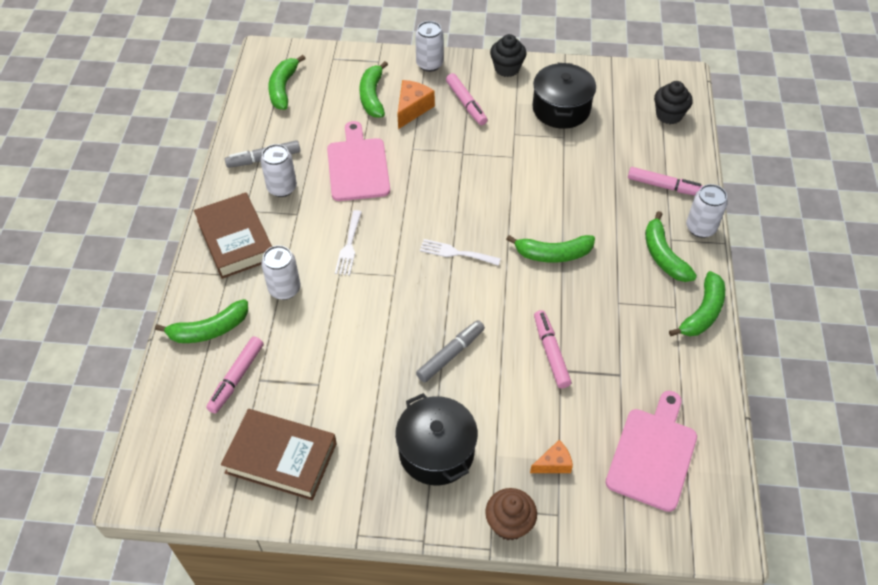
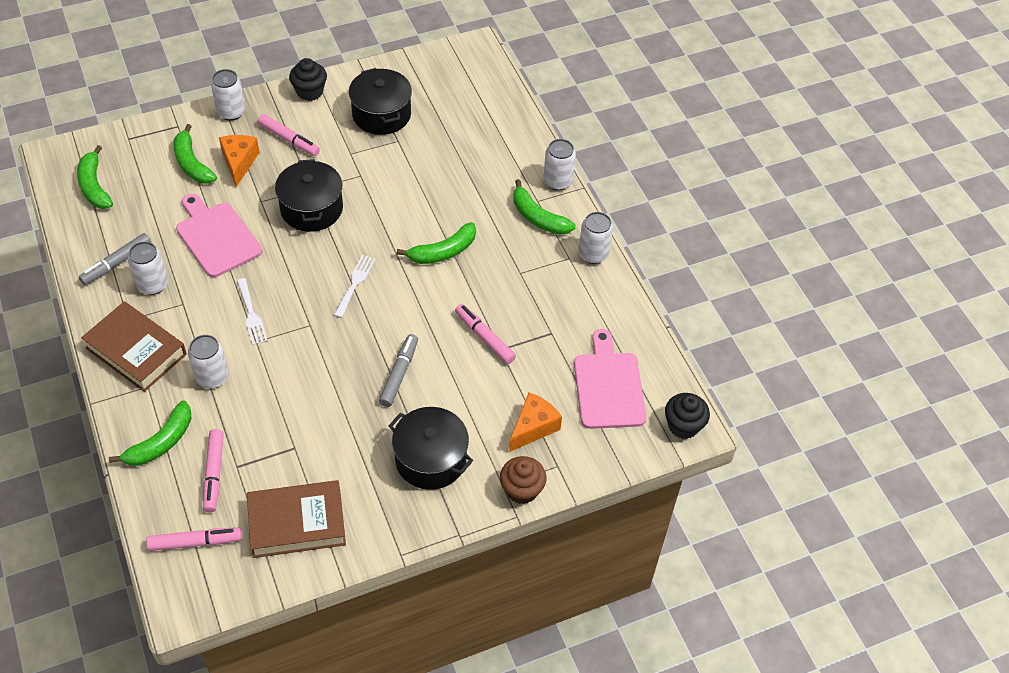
camera: 30 degrees left, 0 degrees up
(453, 171) = (311, 208): none -> black pot
(456, 253) = (355, 283): white fork -> white fork turned 120 degrees clockwise
(553, 464) = (533, 427): orange cheese -> orange cheese, size x1.55
(664, 186) = (509, 155): pink marker -> pink marker (195, 542)
(669, 115) = (482, 87): black cupcake -> black cupcake (683, 426)
(702, 312) = (593, 254): green banana -> white can

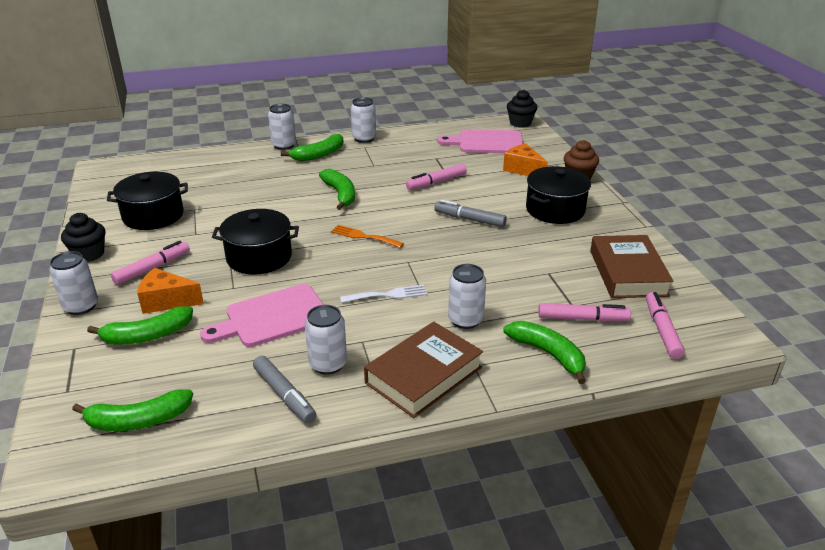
camera: 80 degrees left, 20 degrees down
(355, 283) = (363, 236): white fork -> orange fork

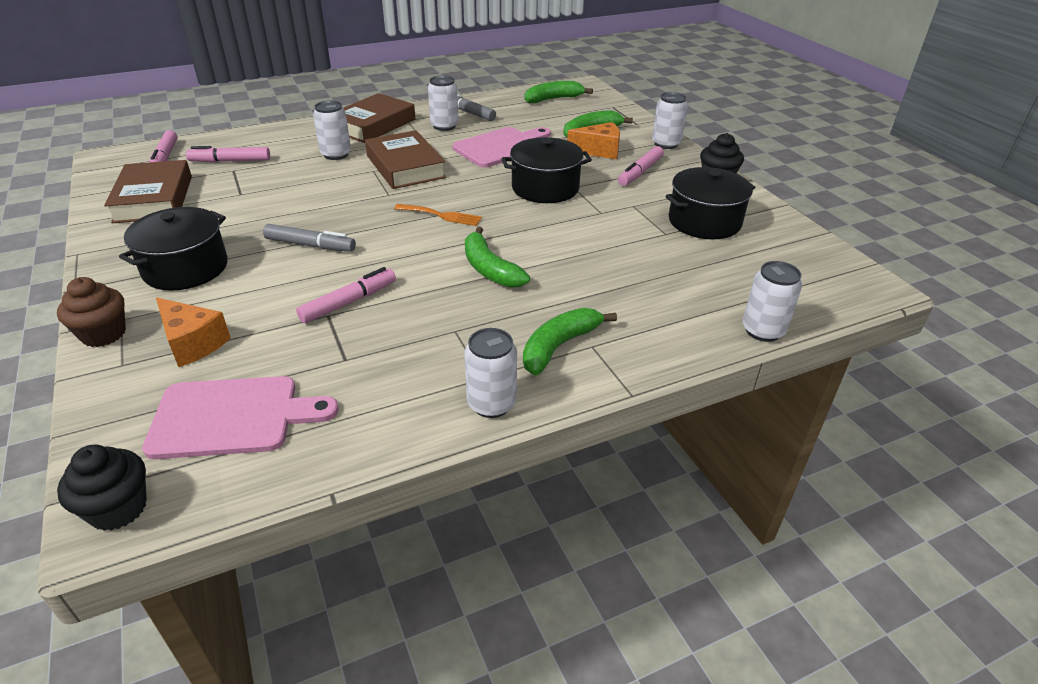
camera: 170 degrees right, 5 degrees up
(284, 145) = (636, 366): white can -> white can (763, 330)
(388, 295) = (405, 166): white fork -> brown book
(548, 354) = (274, 139): green banana -> none

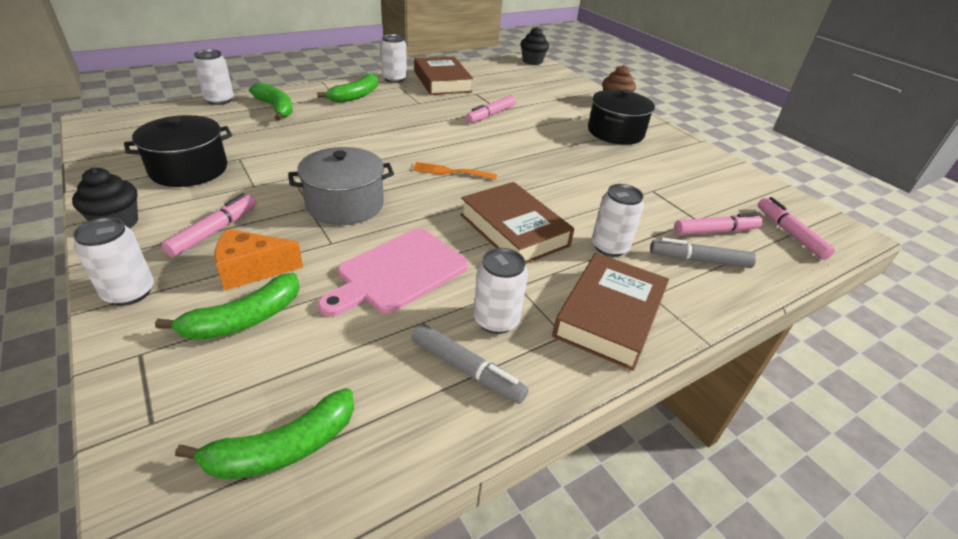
camera: 170 degrees right, 0 degrees up
(154, 199) = (719, 183): brown book -> brown book (442, 81)
(192, 343) = (562, 99): orange cheese -> none
(232, 417) = (514, 78): pink cutting board -> none
(310, 245) = (545, 147): grey marker -> grey marker (699, 260)
(489, 269) = (400, 132): green banana -> green banana (276, 108)
(545, 188) = (345, 204): black pot -> grey pot

